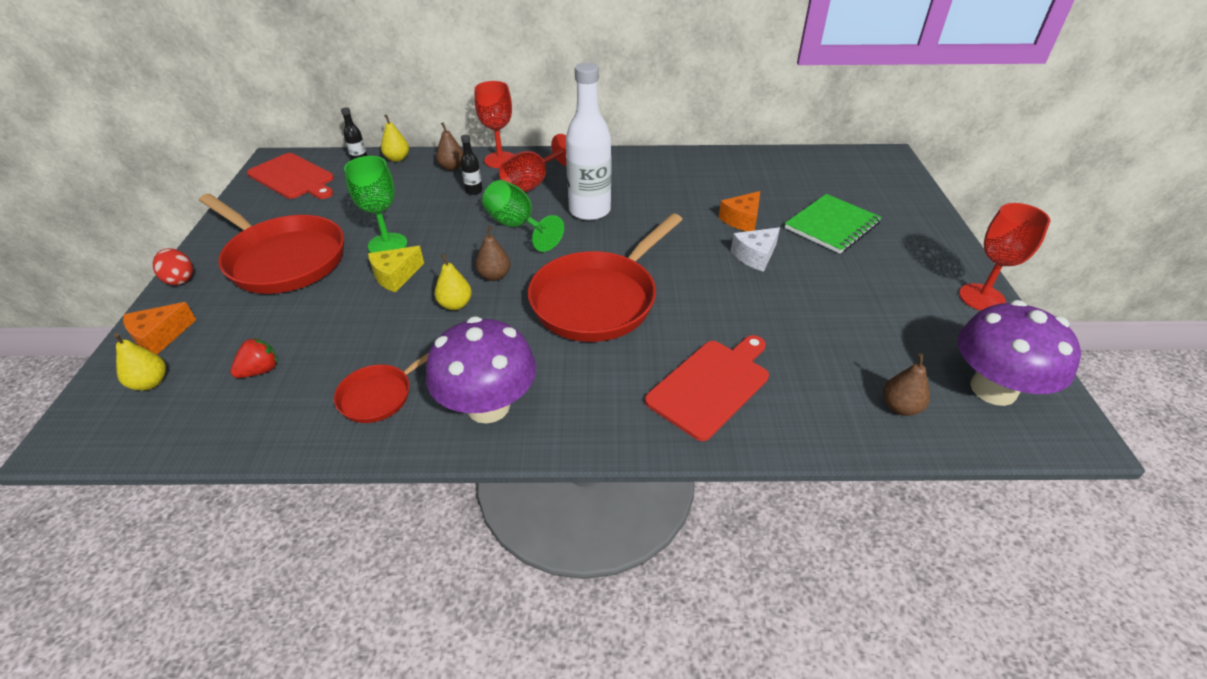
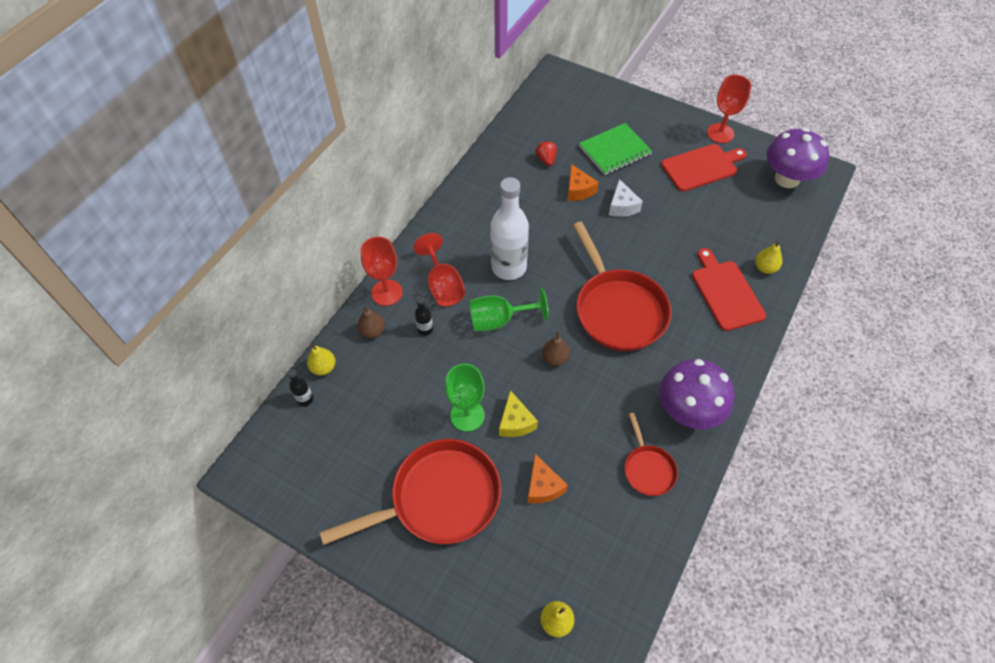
camera: 60 degrees left, 15 degrees up
(160, 337) = (498, 610): orange cheese -> orange cheese (543, 486)
(180, 279) = (419, 587): red egg -> none
(260, 370) = (582, 540): red strawberry -> red strawberry (546, 160)
(293, 177) = (294, 463): red cutting board -> red cutting board (701, 167)
(455, 304) = (575, 394): yellow pear -> yellow pear (765, 268)
(832, 225) = (615, 150): green notebook -> green notebook turned 75 degrees clockwise
(900, 407) = (781, 222): brown pear -> none

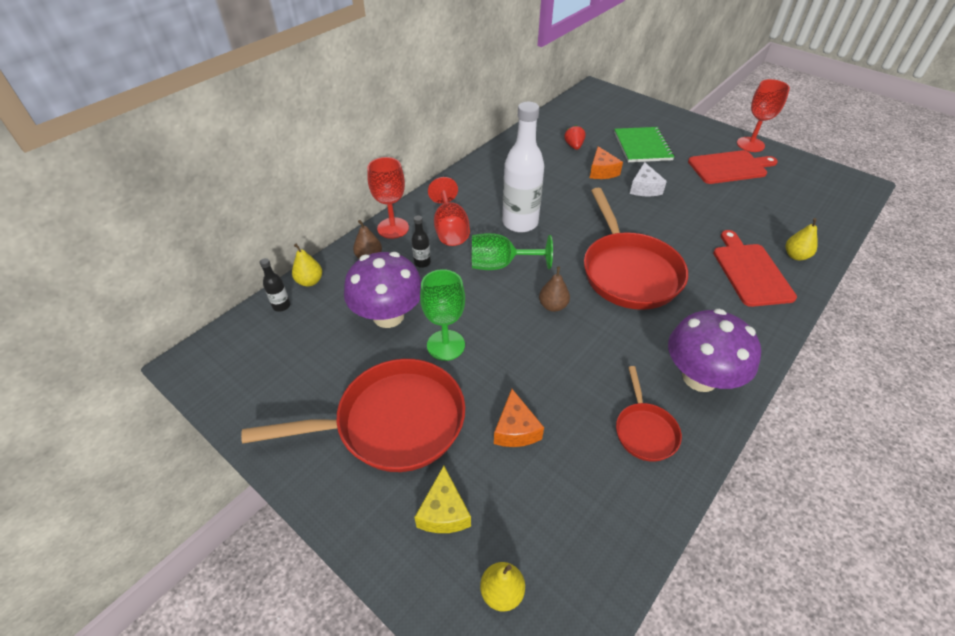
camera: 10 degrees right, 10 degrees down
(515, 422) = (497, 359): yellow cheese -> yellow cheese (444, 511)
(615, 150) = (642, 146): green notebook -> green notebook turned 75 degrees counterclockwise
(787, 179) = (820, 186): purple mushroom -> purple mushroom (388, 316)

